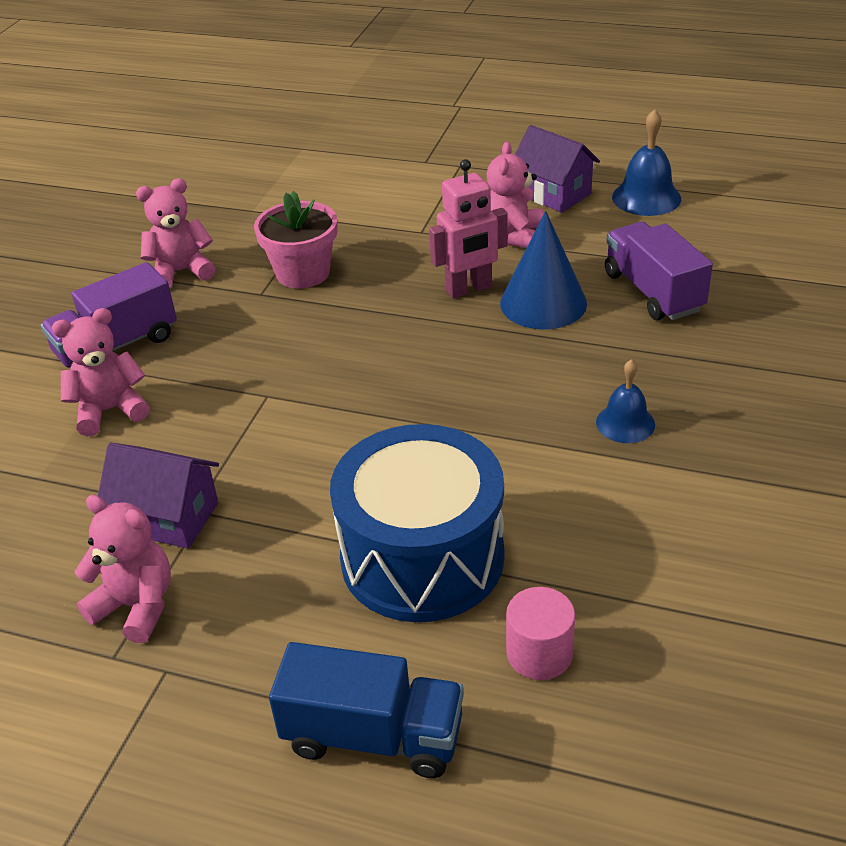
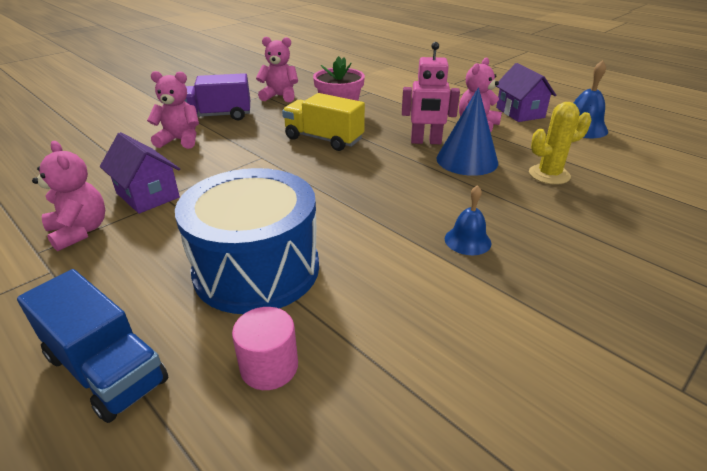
camera: 25 degrees right, 5 degrees down
(326, 333) = (324, 139): none -> yellow truck
(653, 292) = (549, 175): purple truck -> yellow cactus

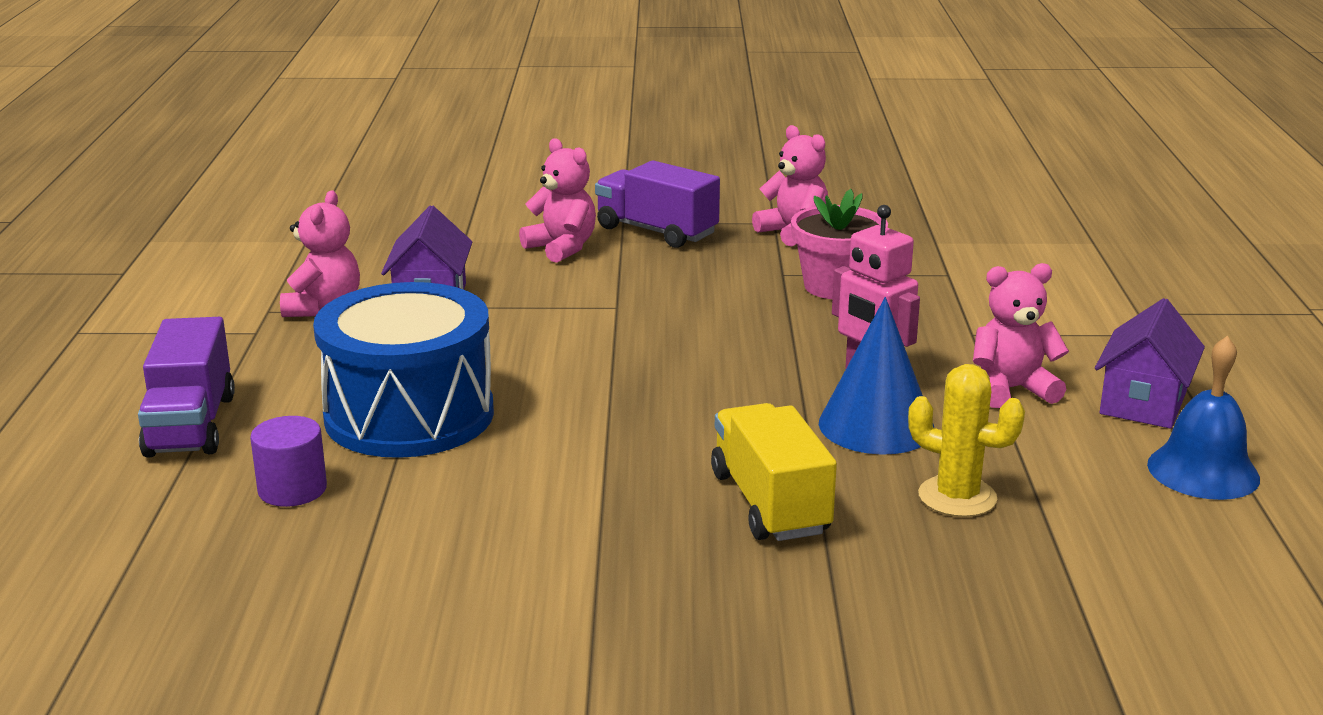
camera: 45 degrees right, 10 degrees down
(106, 369) = (191, 425): blue truck -> purple truck
(269, 367) = (292, 489): pink cylinder -> purple cylinder
(324, 139) = (735, 316): yellow truck -> yellow truck (770, 503)
(467, 240) = (665, 502): blue bell -> none

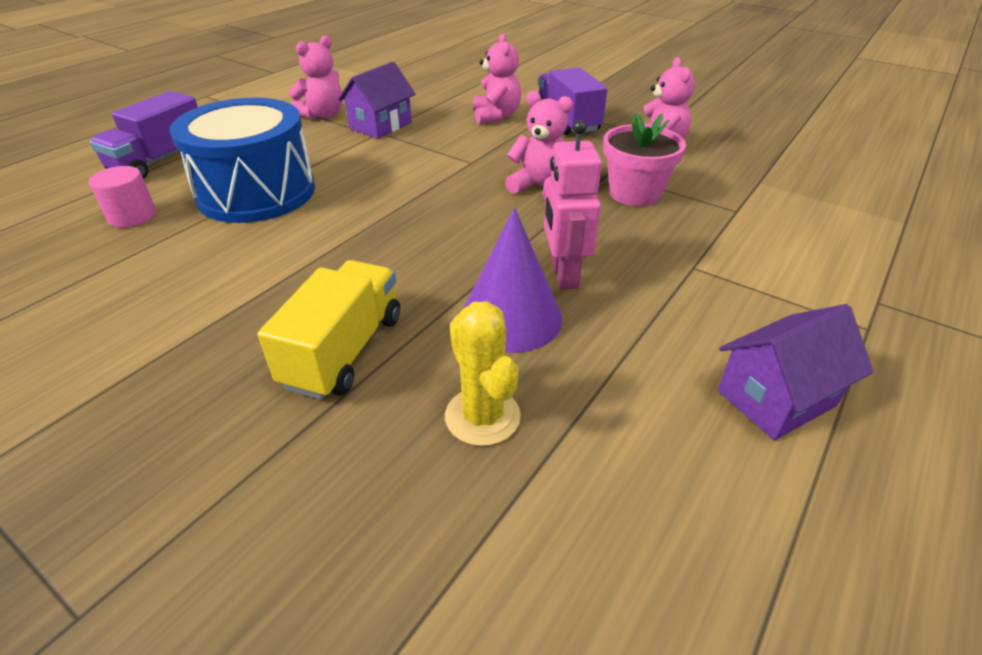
camera: 35 degrees right, 15 degrees up
(292, 489) = (132, 216): purple cylinder -> pink cylinder
(876, 425) = (511, 317): blue cone -> purple cone
(1011, 390) = (663, 331): pink teddy bear -> pink teddy bear (540, 187)
(1203, 471) = (753, 510): blue bell -> none

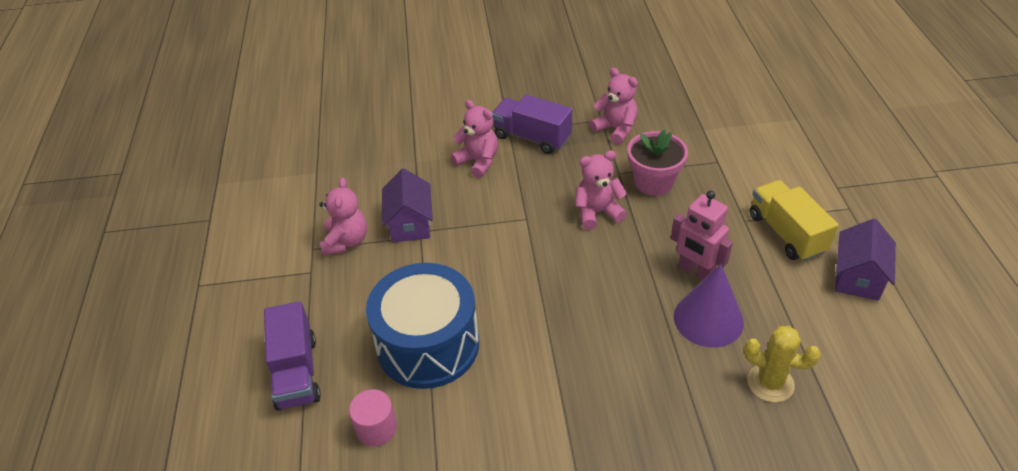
camera: 40 degrees left, 5 degrees up
(344, 350) = (663, 404): yellow truck -> yellow truck (786, 233)

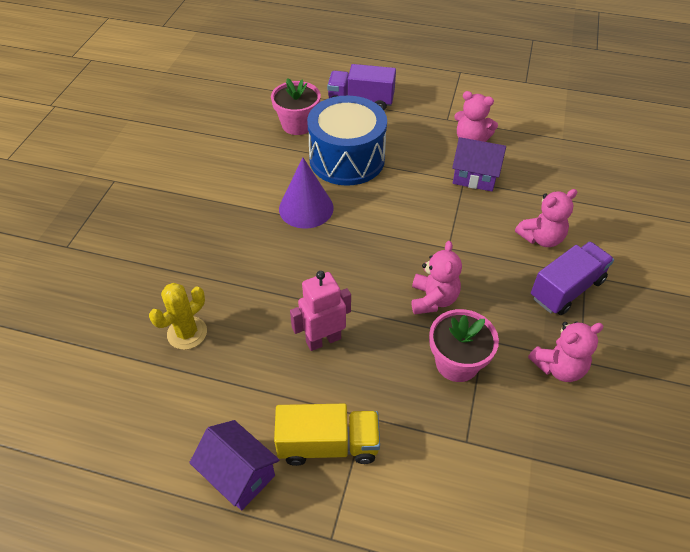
camera: 110 degrees right, 5 degrees up
(376, 428) = (297, 124): pink cylinder -> pink flower pot
(708, 319) = (269, 323): purple cone -> purple cone (306, 208)

